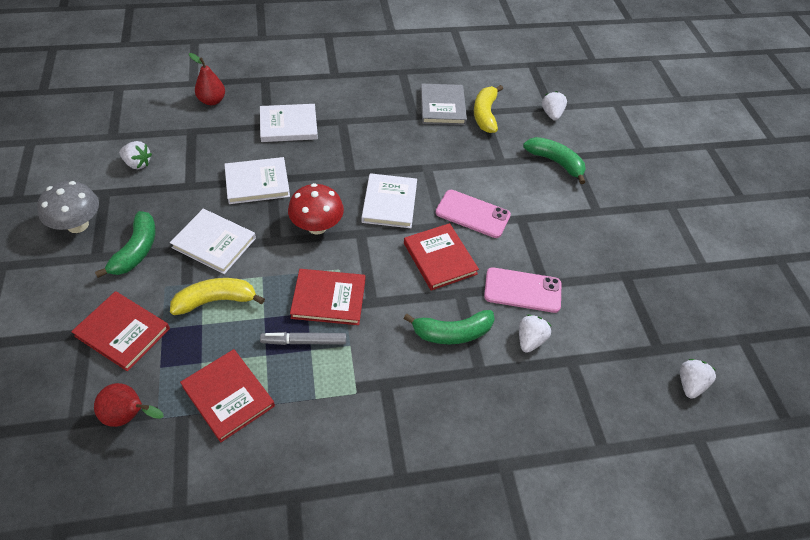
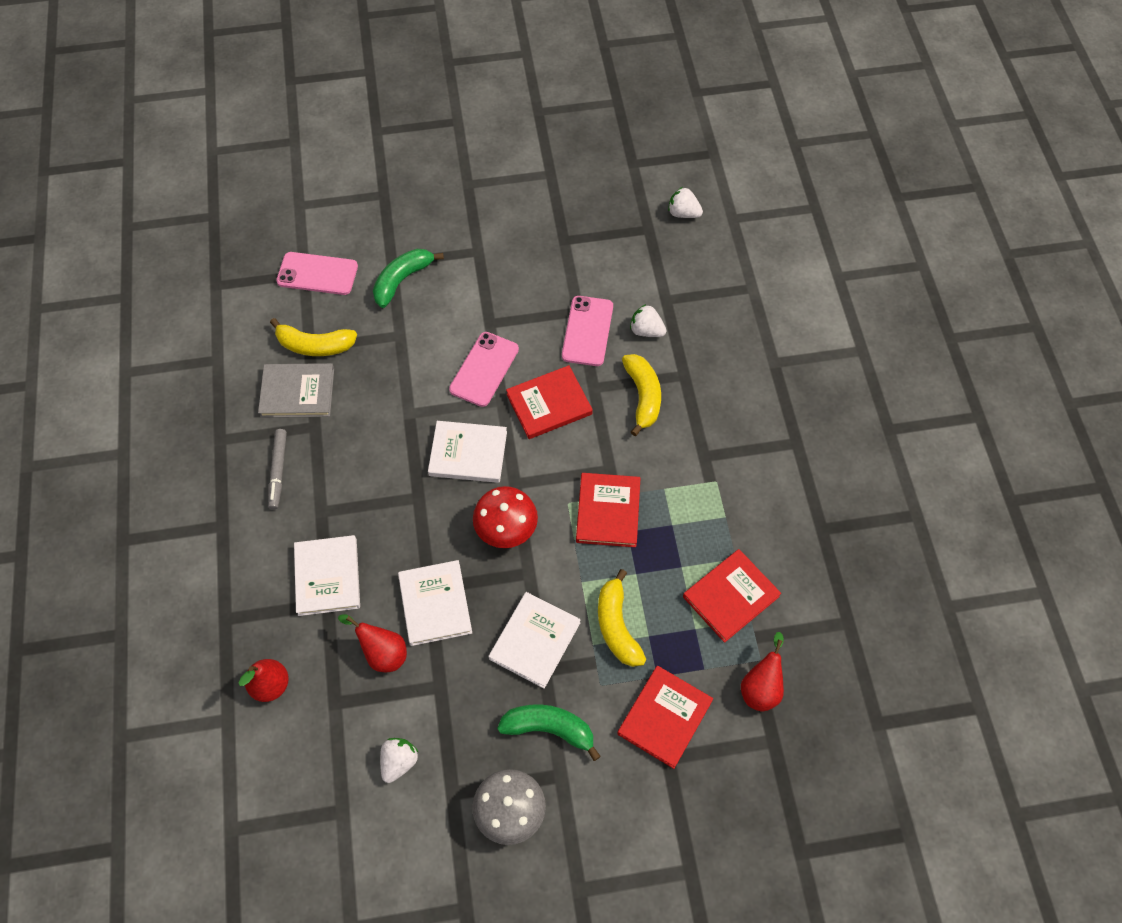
camera: 85 degrees left, 10 degrees up
(223, 154) = (382, 653): none -> red pear
(304, 341) = (663, 532): grey marker -> grey marker (278, 471)
(452, 333) = (643, 396): green banana -> yellow banana
(551, 114) = (317, 274): white strawberry -> pink phone

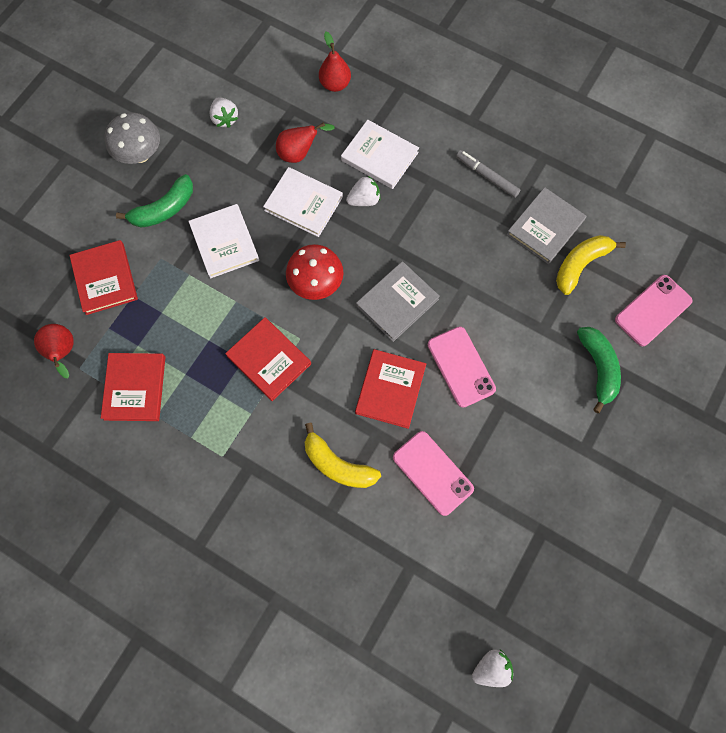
camera: 130 degrees right, 10 degrees up
(468, 453) = (397, 302): white book -> grey book
(617, 626) = (186, 298): yellow banana -> none
(646, 330) = (394, 521): white strawberry -> white strawberry (364, 200)

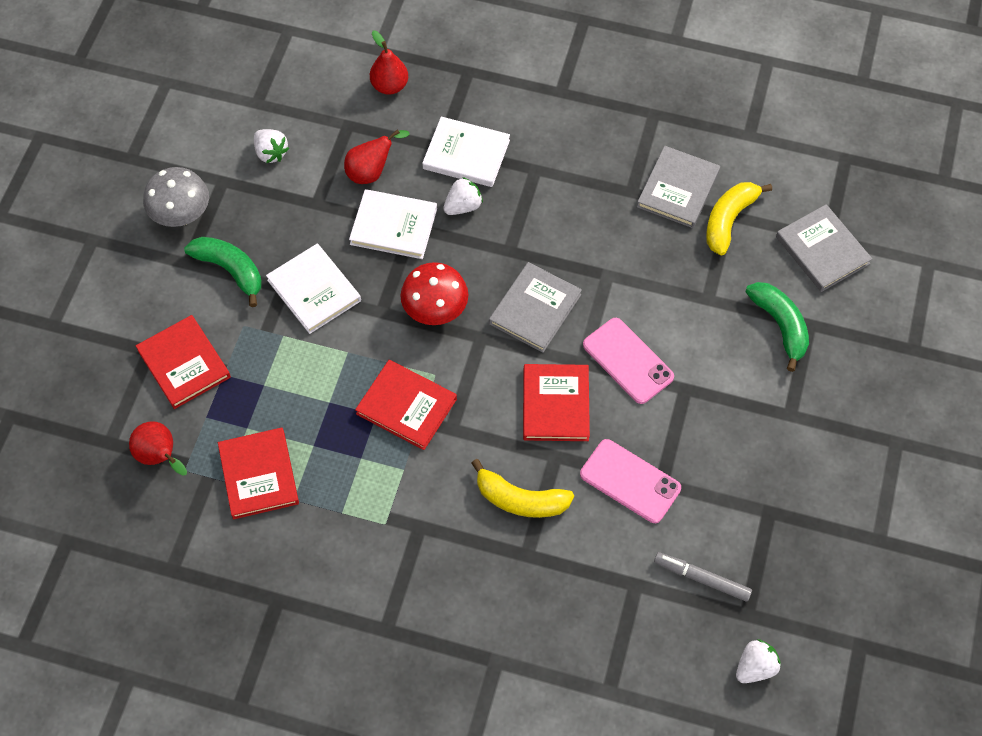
camera: 15 degrees left, 10 degrees down
(164, 209) = (230, 270): green banana -> green banana turned 90 degrees counterclockwise
(486, 176) = (596, 149): grey marker -> grey marker (702, 579)
(652, 310) = (822, 250): pink phone -> grey book

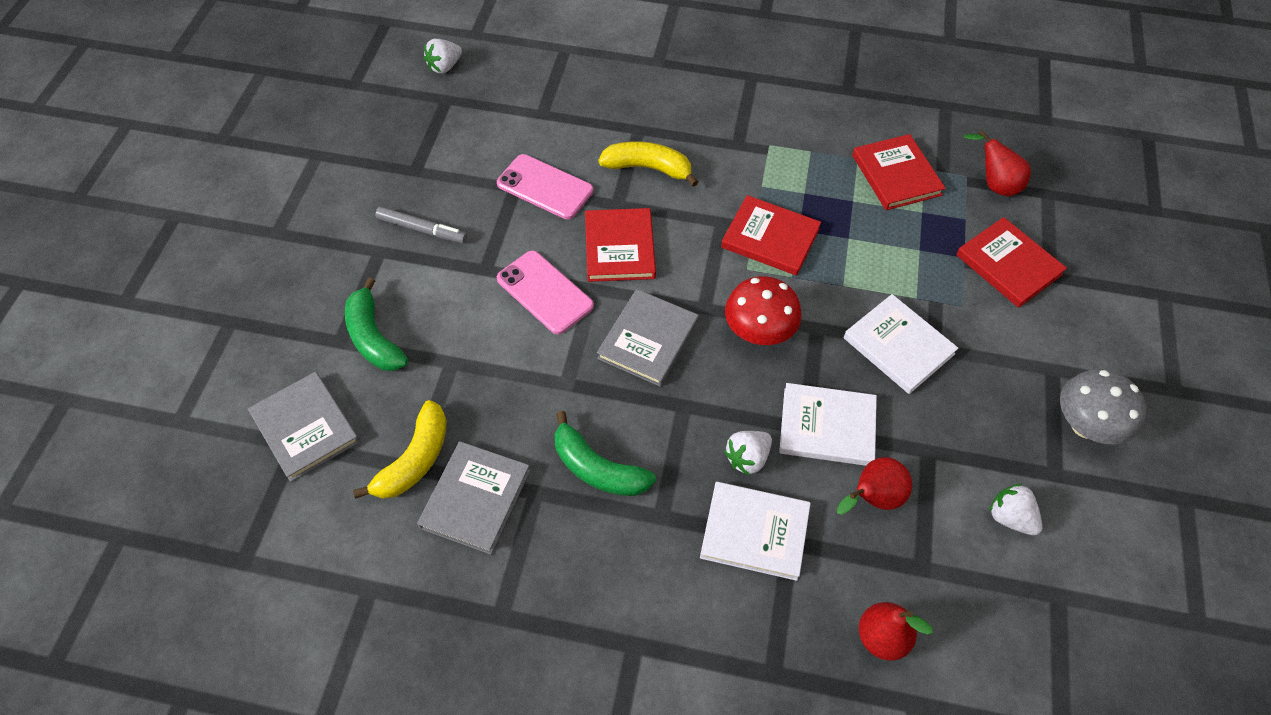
camera: 175 degrees right, 5 degrees down
(230, 270) = (1000, 363): green banana -> green banana (597, 469)
(702, 579) = (483, 120): grey marker -> grey marker (422, 229)

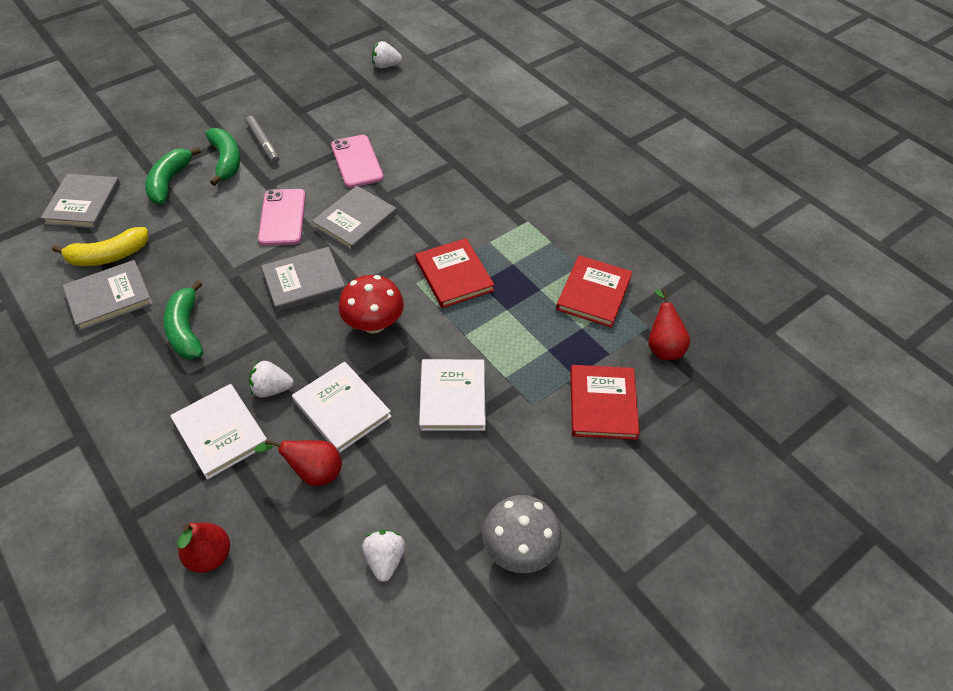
camera: 40 degrees right, 5 degrees down
(407, 274) = (226, 161): none -> green banana
(619, 247) = (355, 221): red book -> grey book
(648, 168) = (431, 188): yellow banana -> none

